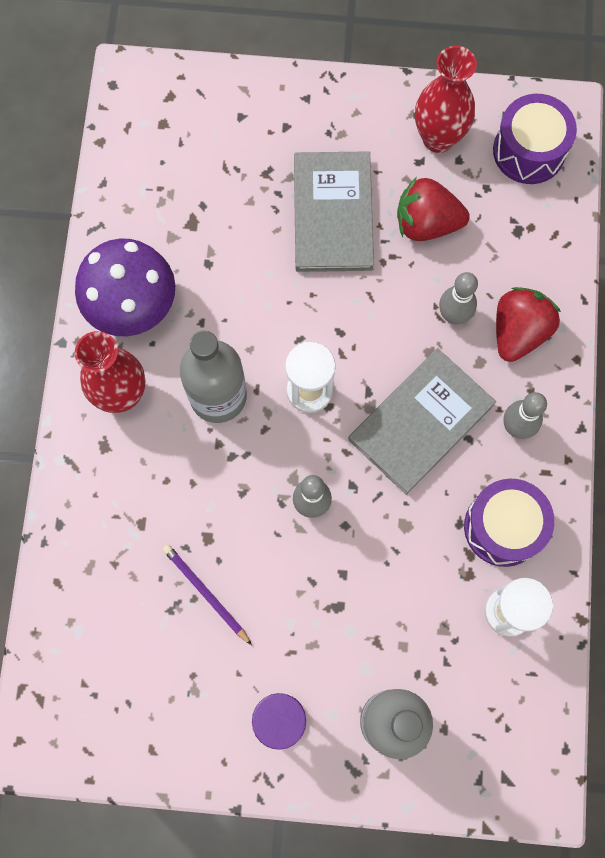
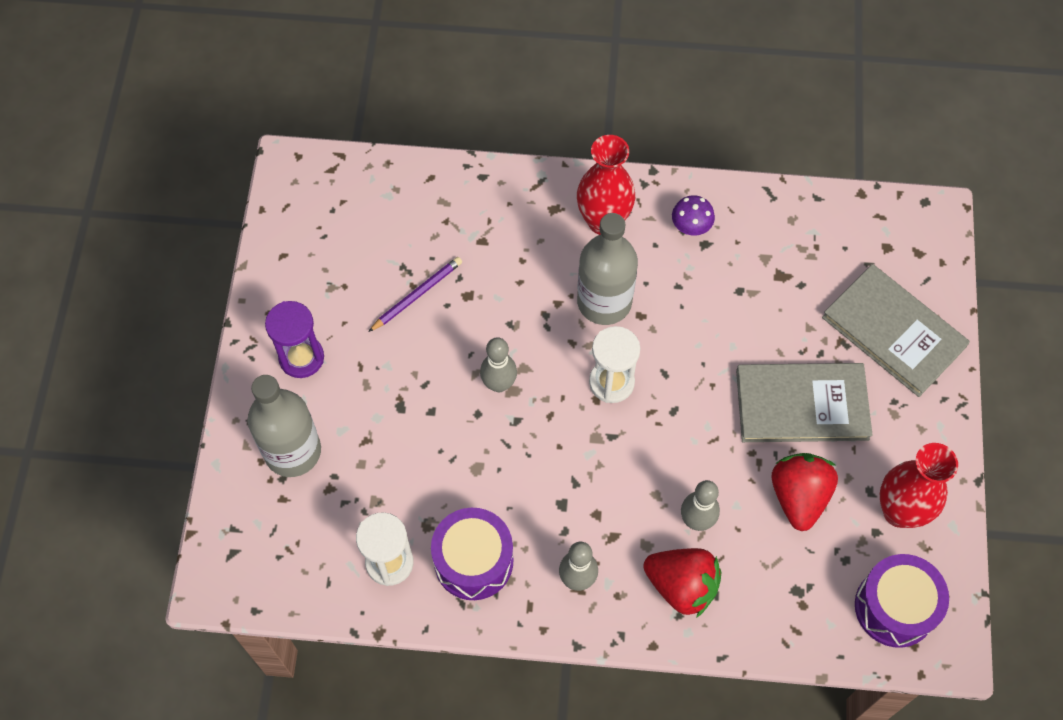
camera: 90 degrees right, 10 degrees down
(133, 307) = (691, 227): purple mushroom -> purple mushroom, size x0.46
(421, 422) = (581, 485): grey book -> grey book (894, 332)

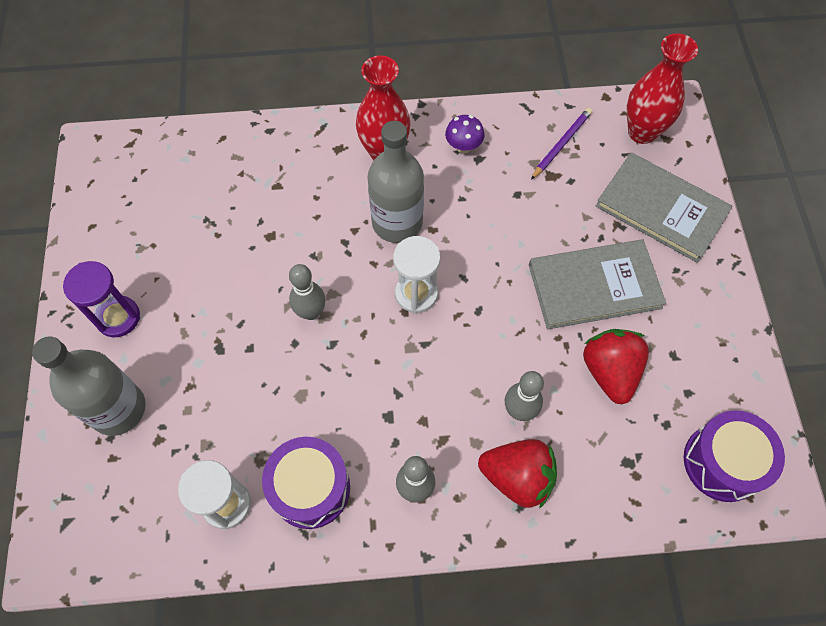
camera: 10 degrees left, 0 degrees up
(417, 295) = (222, 242): purple pencil -> purple pencil (561, 144)
(900, 511) = (705, 369): red vase -> red vase (642, 132)

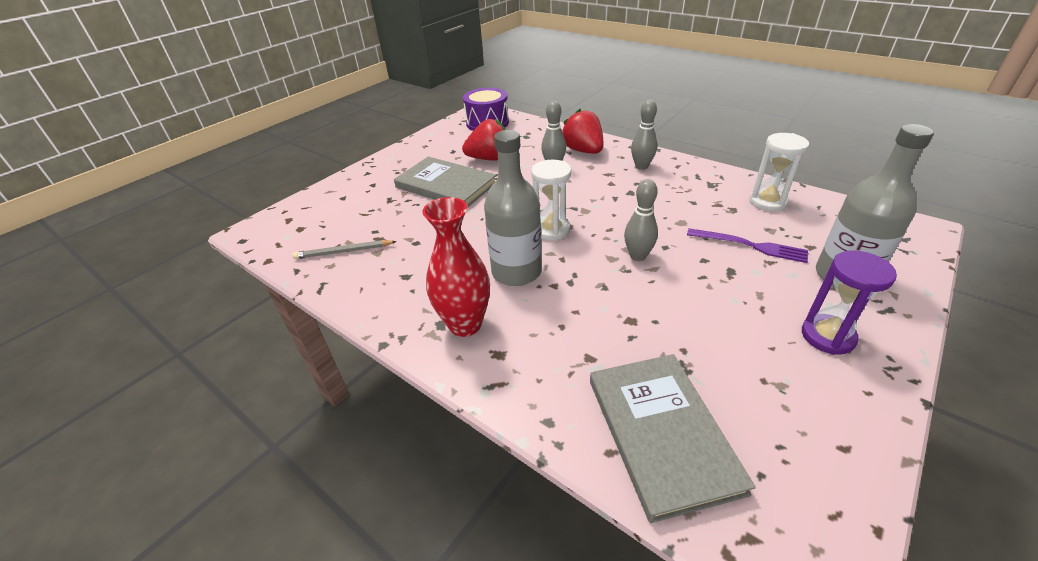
camera: 135 degrees left, 25 degrees down
(216, 400) = (750, 246): none -> purple fork
(310, 488) = (705, 188): purple drum -> none
(463, 146) = (403, 290): purple mushroom -> none
(561, 144) = (344, 252): purple pencil -> grey pencil
(610, 371) = (490, 159): red strawberry -> red strawberry turned 135 degrees counterclockwise
(642, 132) = (292, 230): red vase -> none
(661, 209) = (356, 194): grey book -> grey book (661, 433)

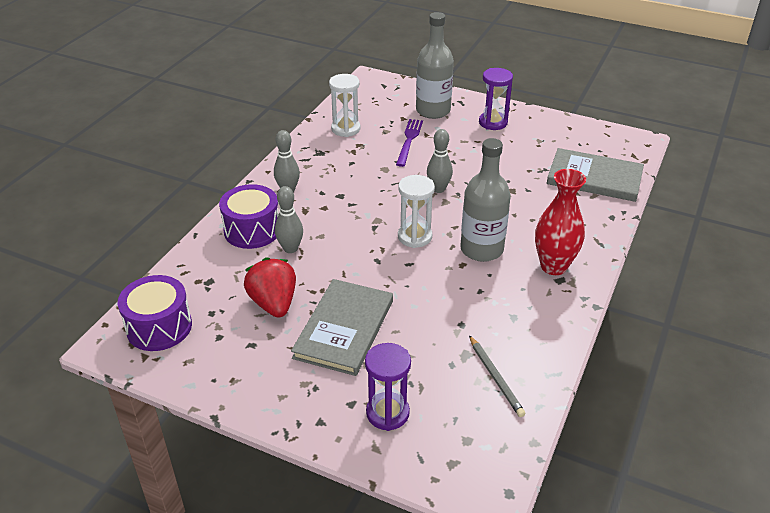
camera: 105 degrees left, 0 degrees up
(352, 197) = (387, 413): none -> purple hourglass
(583, 151) = (252, 230): red strawberry -> purple drum
(661, 433) = (594, 178): grey book -> grey book turned 45 degrees clockwise

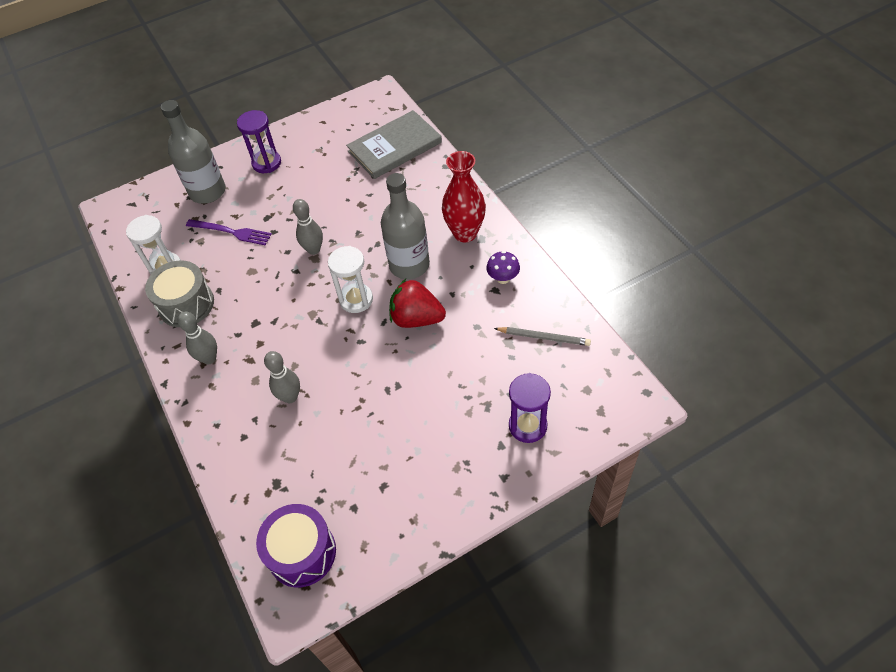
camera: 50 degrees left, 15 degrees up
(252, 230) = (238, 415): purple drum -> none
(274, 303) = (348, 444): red strawberry -> red strawberry (416, 318)
(324, 155) = (186, 304): none -> grey drum
(344, 329) = (419, 408): grey book -> none
(409, 140) = (231, 232): purple fork -> purple fork turned 150 degrees clockwise
(532, 316) = (503, 278): none -> purple mushroom

